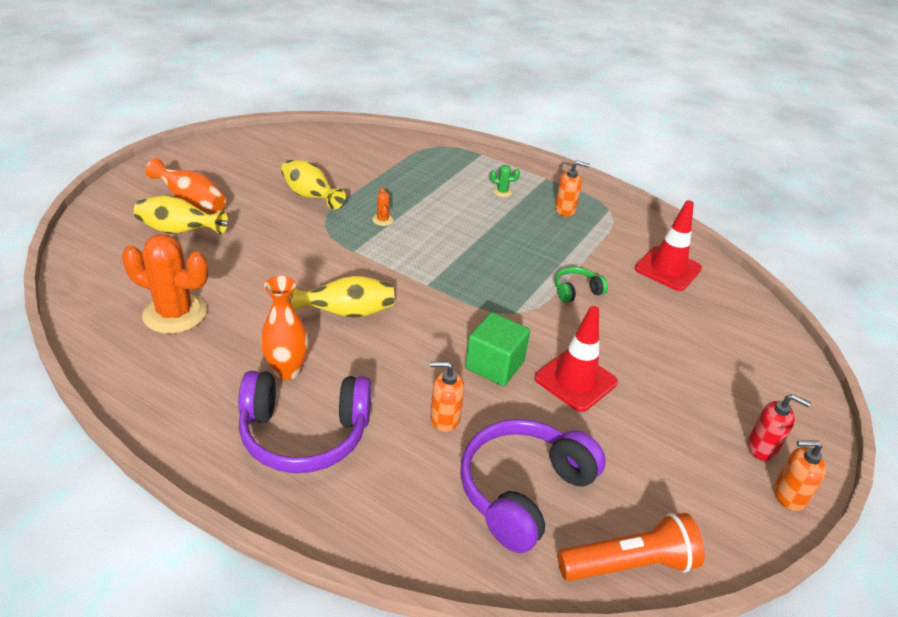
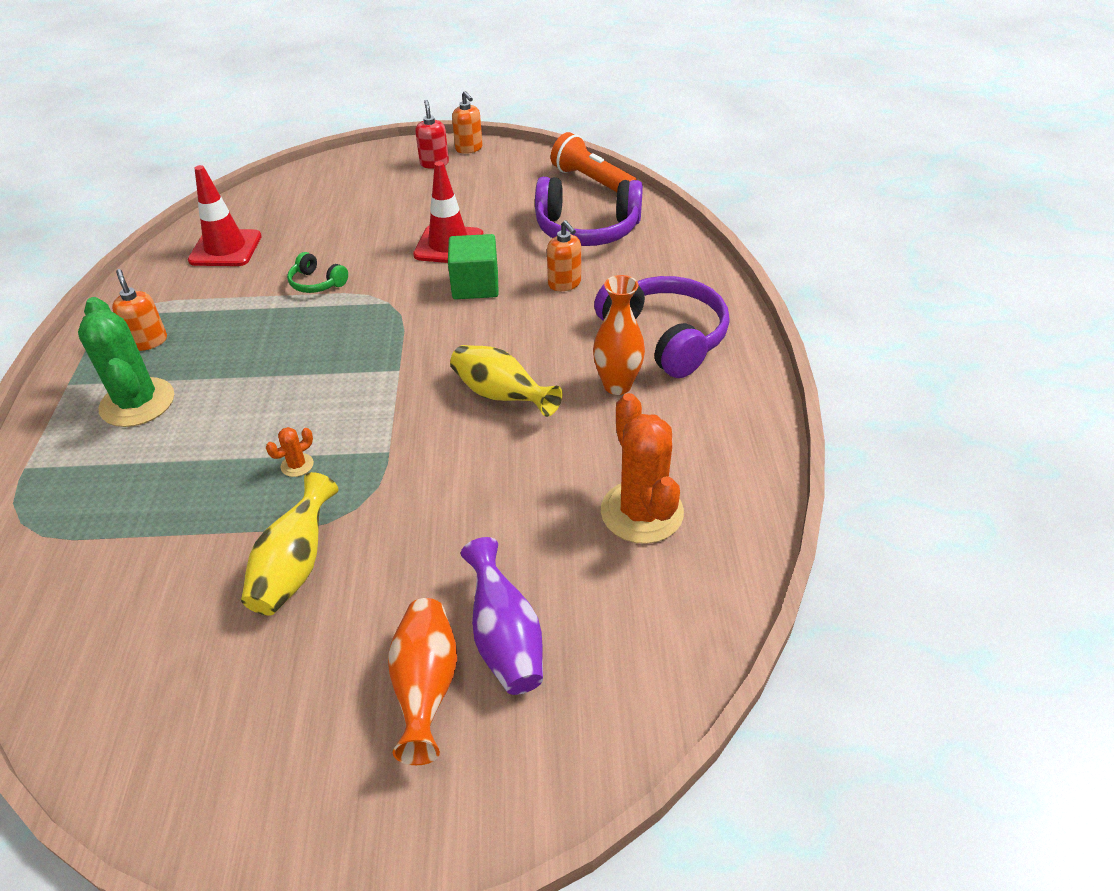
camera: 120 degrees left, 5 degrees up
(179, 231) = (505, 638): yellow vase -> purple vase
(502, 192) = (137, 403): green cactus -> green cactus, size x2.40

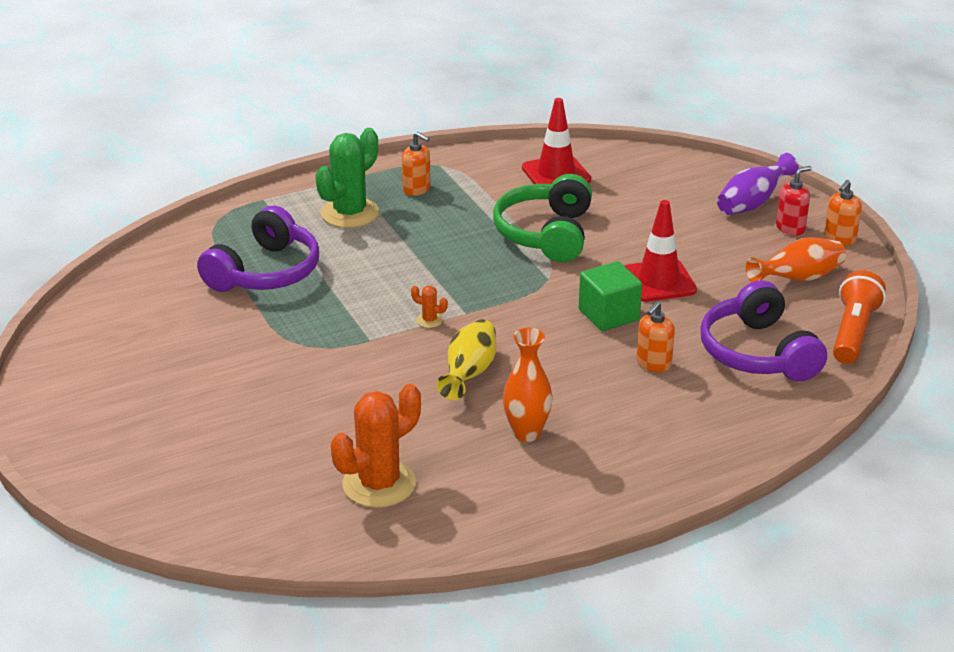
camera: 65 degrees right, 10 degrees down
(148, 341) = (417, 189): orange soap dispenser -> orange soap dispenser turned 90 degrees clockwise
(295, 567) = (237, 339): yellow vase -> none
(297, 465) = (330, 304): orange cactus -> orange cactus (429, 320)
(317, 283) = (546, 234): green headphones -> green headphones, size x2.09
(426, 687) = (167, 427): orange vase -> orange vase (798, 278)
(505, 638) = (221, 450): purple vase -> purple vase (752, 203)
(665, 337) = (617, 445): purple headphones -> purple headphones (265, 272)

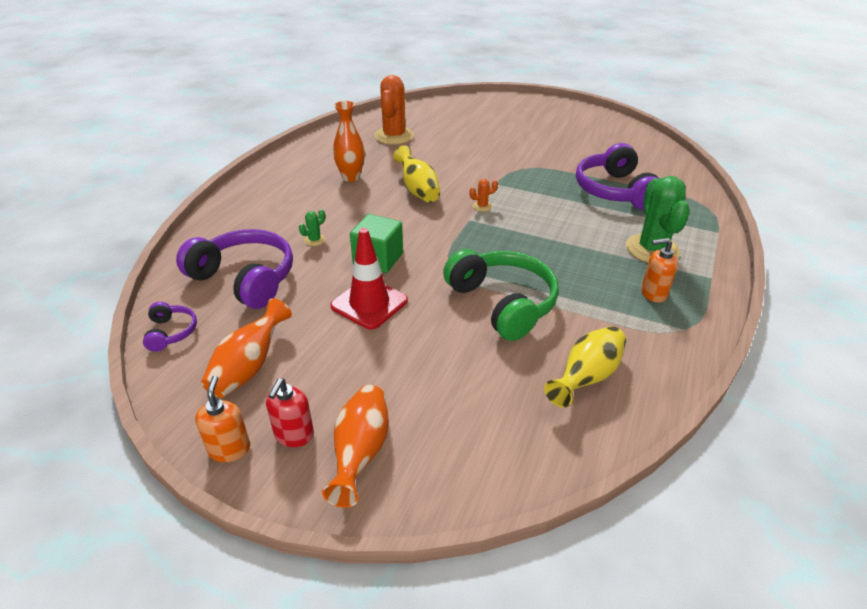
camera: 140 degrees right, 5 degrees up
(556, 174) = (586, 377): red traffic cone -> yellow vase
(653, 364) = (314, 240): orange soap dispenser -> green cactus
(752, 203) = (360, 452): purple vase -> orange vase
(853, 332) = (171, 332): orange flashlight -> purple headphones

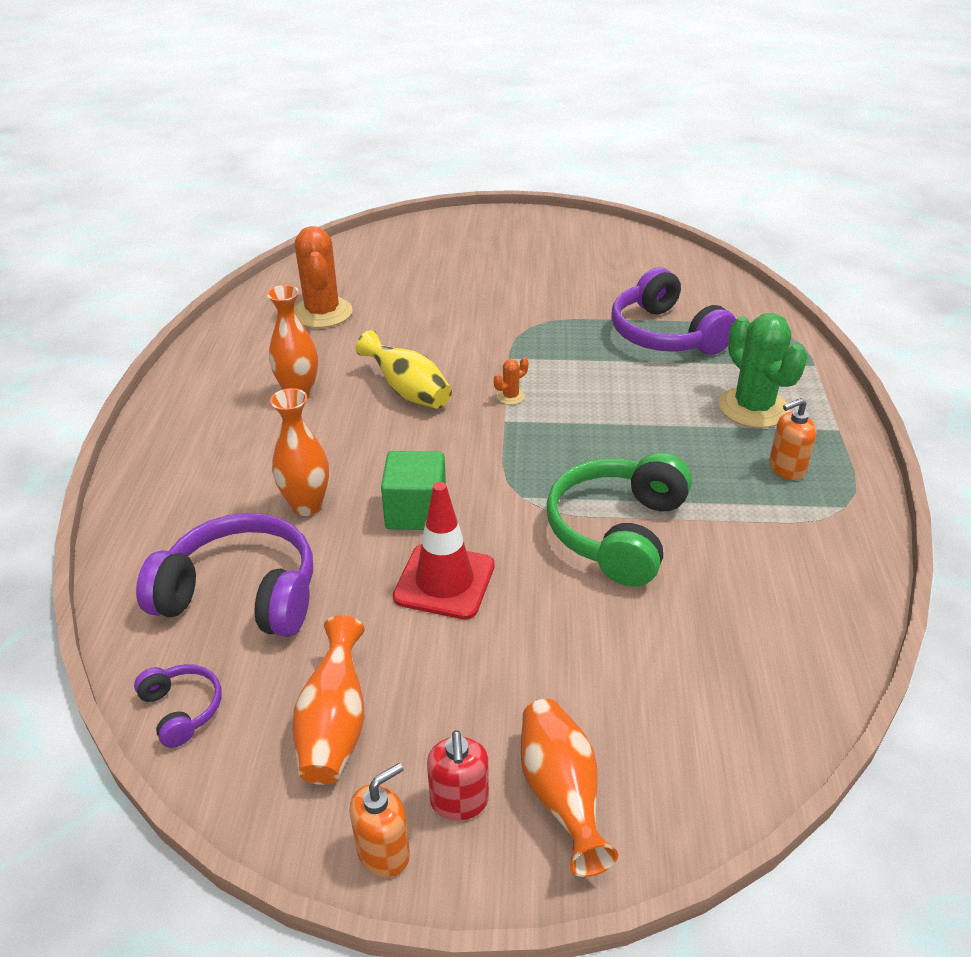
camera: 20 degrees left, 0 degrees up
(229, 449) = (384, 852): orange soap dispenser -> orange soap dispenser turned 75 degrees clockwise
(314, 240) = (307, 506): green cactus -> orange vase
(503, 303) = (617, 531): green headphones -> green headphones turned 105 degrees counterclockwise
(586, 377) = (771, 604): yellow vase -> none

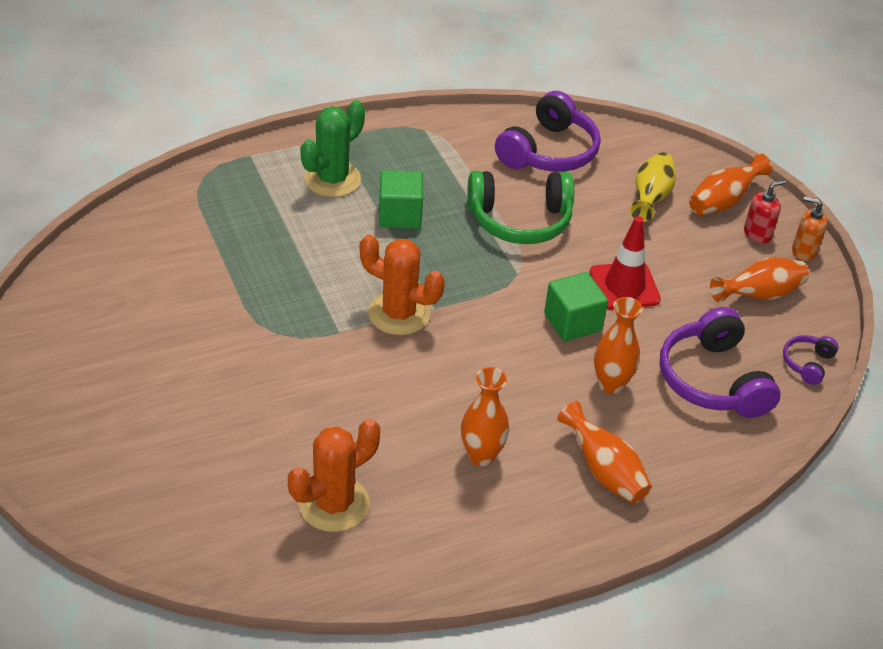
camera: 120 degrees left, 5 degrees up
(211, 458) = (604, 471): none -> orange vase
(408, 391) = (431, 381): yellow vase -> yellow vase (650, 198)
(510, 396) = (399, 314): orange cactus -> orange cactus, size x2.40
(665, 335) = (245, 243): purple headphones -> purple headphones (549, 152)
(668, 438) = (400, 215): none -> green cube
(786, 468) = (399, 156): orange soap dispenser -> none

